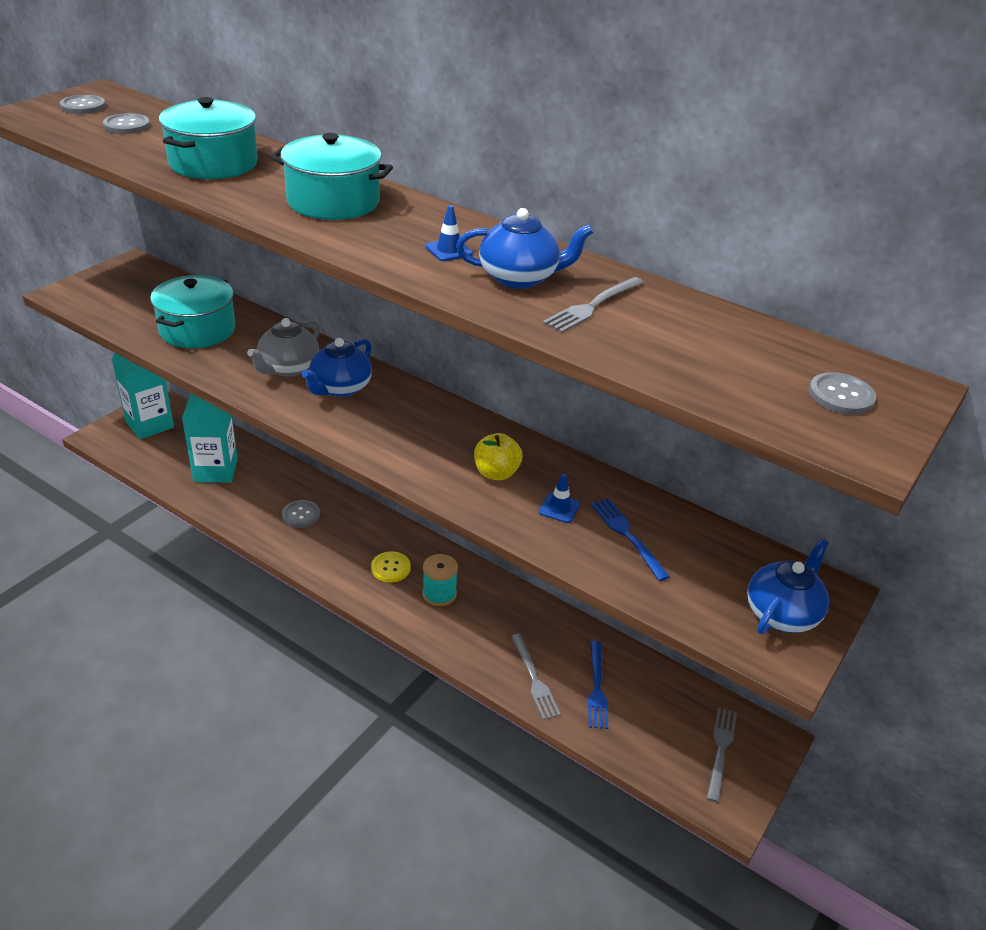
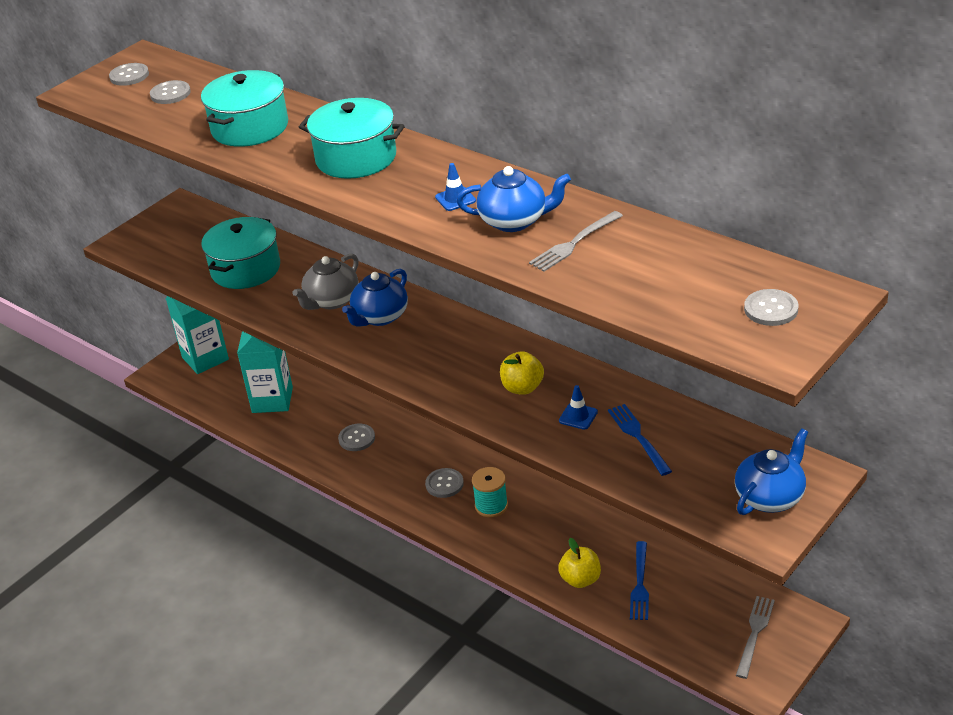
camera: 10 degrees right, 0 degrees up
(390, 568) = (444, 484): yellow button -> grey button
(534, 679) = (580, 579): grey fork -> yellow apple

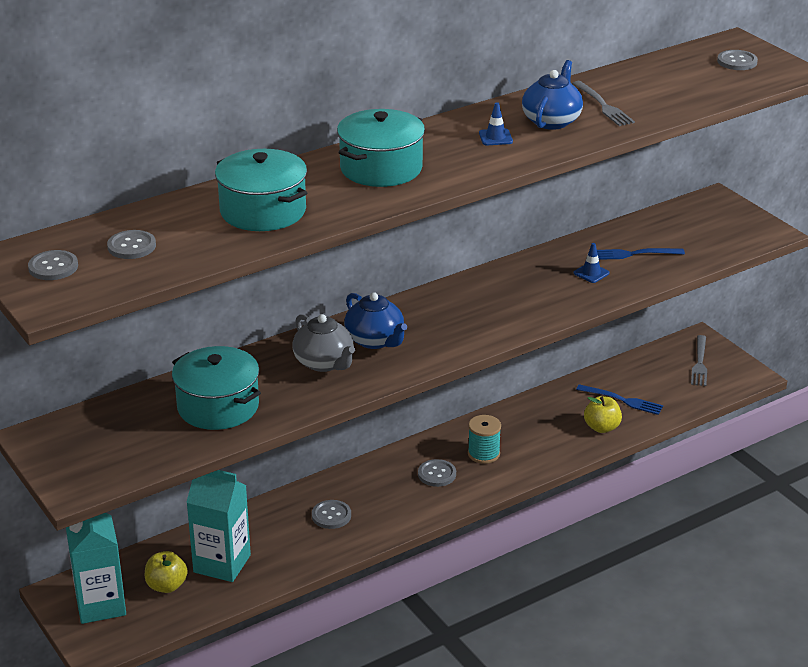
camera: 75 degrees left, 5 degrees down
(522, 388) = (536, 290): yellow apple -> yellow apple (166, 586)
(754, 633) = (700, 363): grey fork -> grey fork turned 120 degrees counterclockwise
(770, 497) = (729, 221): blue teapot -> none

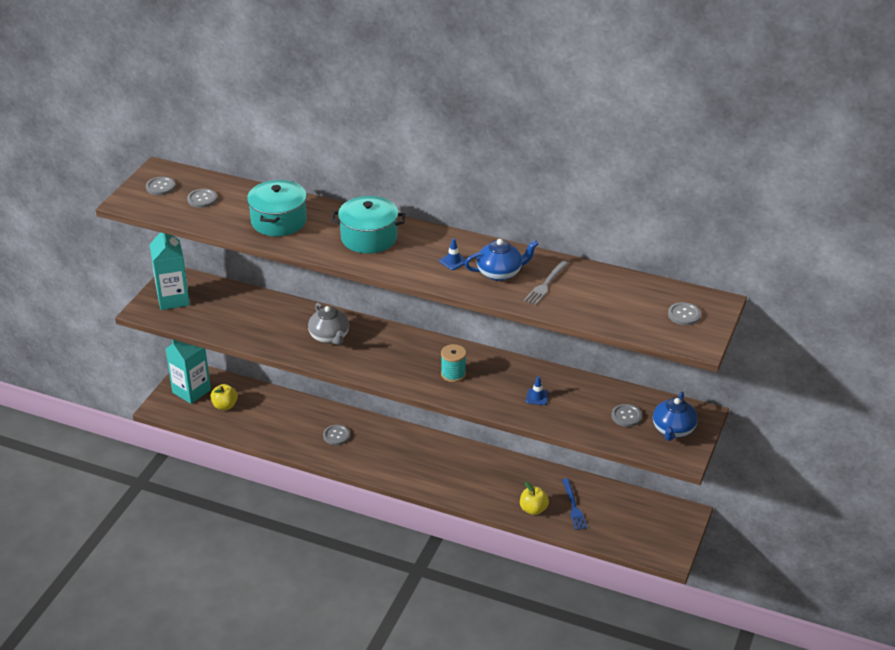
camera: 55 degrees right, 5 degrees up
(218, 406) = (253, 320): turquoise pot -> none
(222, 563) = (259, 416): turquoise carton -> turquoise carton (173, 299)
(324, 363) = (329, 337): grey teapot -> grey teapot turned 45 degrees counterclockwise
(375, 340) = (370, 345): blue teapot -> blue teapot (673, 430)
(437, 474) = (414, 459): grey button -> grey button (626, 416)
(483, 454) = (453, 469): turquoise spool -> turquoise spool (453, 374)
(632, 254) = (581, 405): blue fork -> none
(700, 363) = (657, 526): grey fork -> none

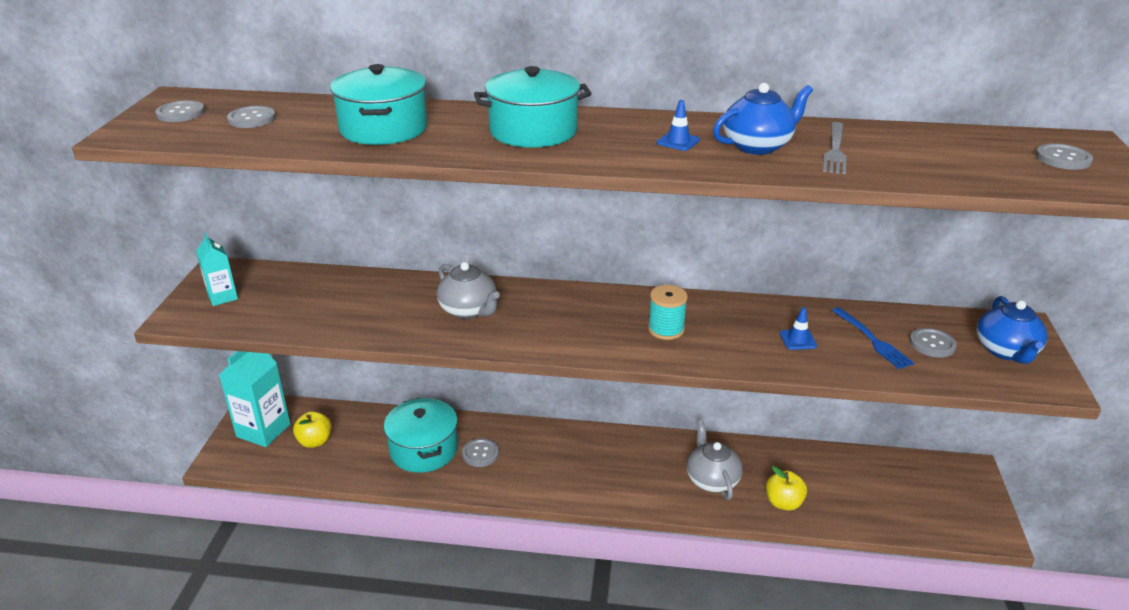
camera: 15 degrees left, 5 degrees down
(173, 299) = (222, 297): turquoise carton -> turquoise carton, size x0.58
(298, 425) = (424, 449): none -> turquoise pot
(491, 484) = (712, 479): none -> grey teapot
(574, 506) = (831, 488): blue fork -> blue fork (873, 340)

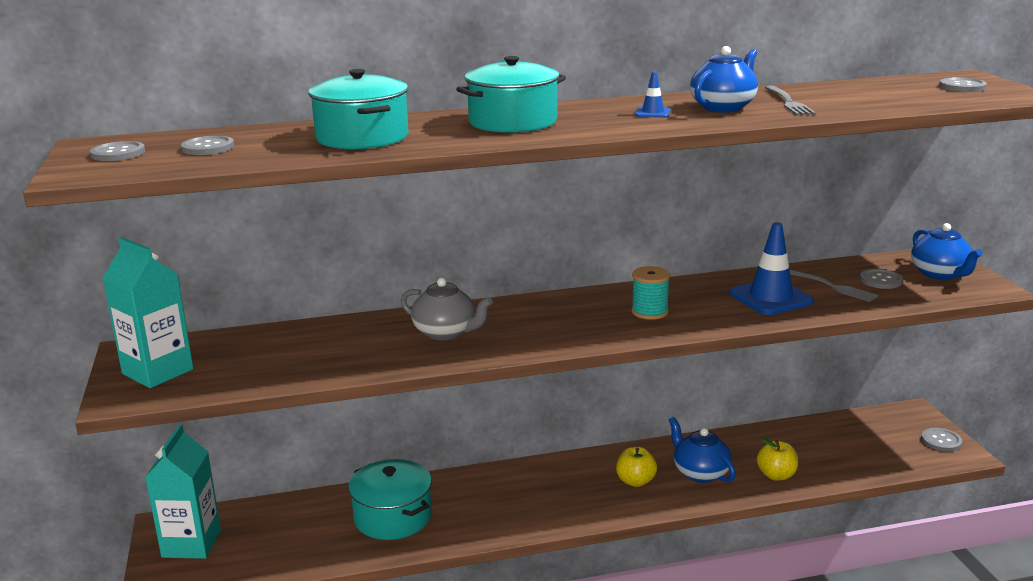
camera: 20 degrees left, 10 degrees down
(222, 297) = (158, 371): turquoise carton -> turquoise carton, size x1.74
(315, 441) = (262, 539): yellow apple -> yellow apple (635, 481)
(480, 454) = (457, 506): grey button -> grey button (941, 441)
(712, 479) = (700, 473): grey teapot -> blue teapot
(798, 340) = (771, 298): blue traffic cone -> blue traffic cone, size x2.12
(873, 340) = (832, 286): blue fork -> grey fork

